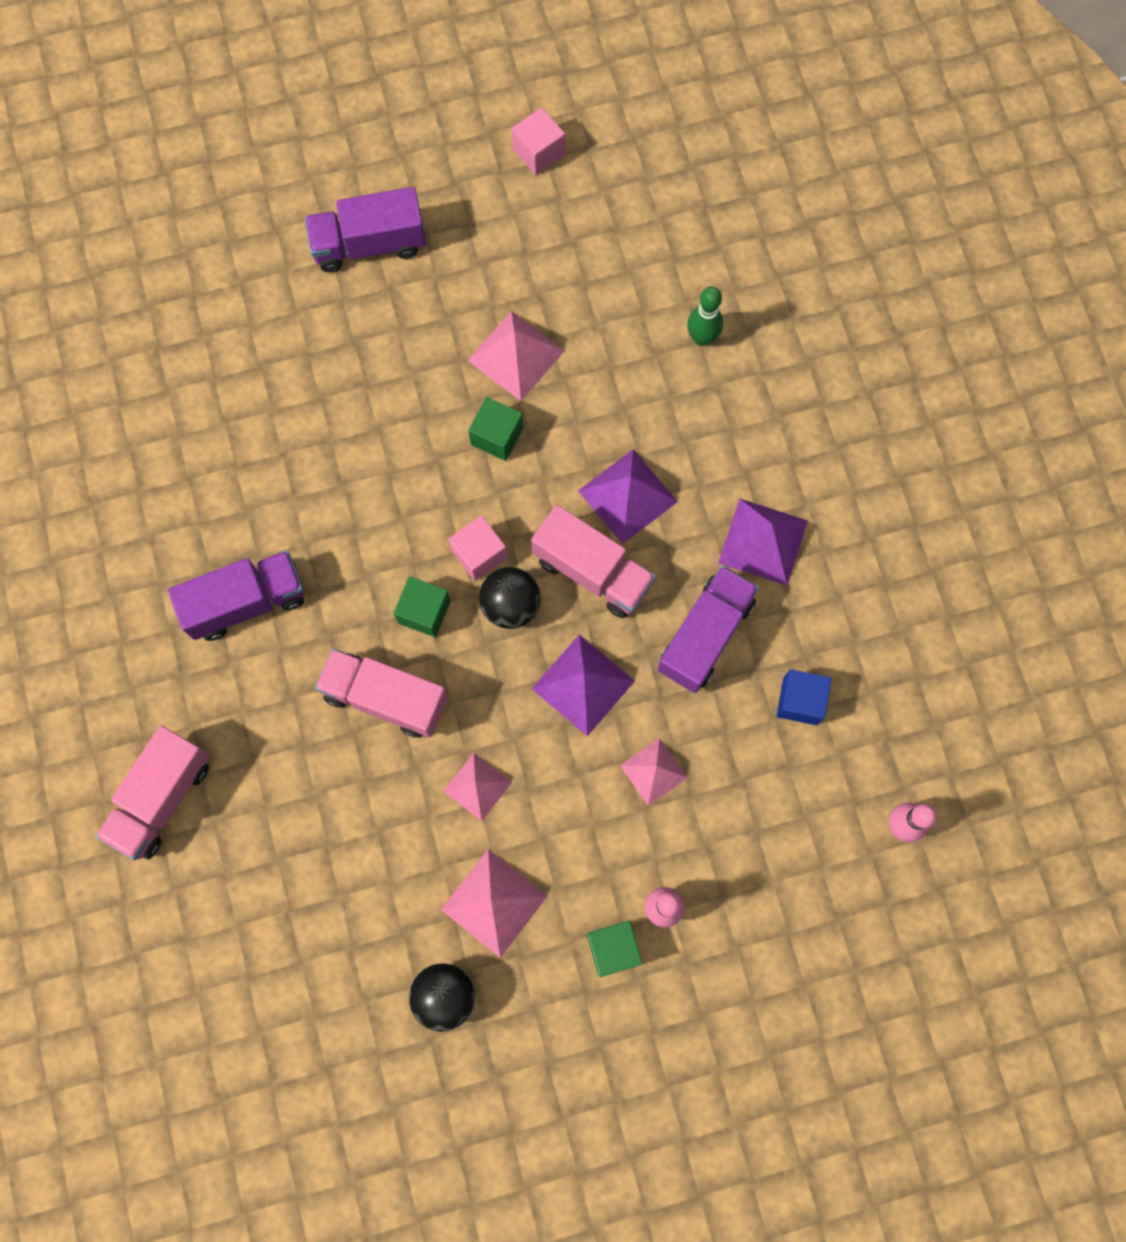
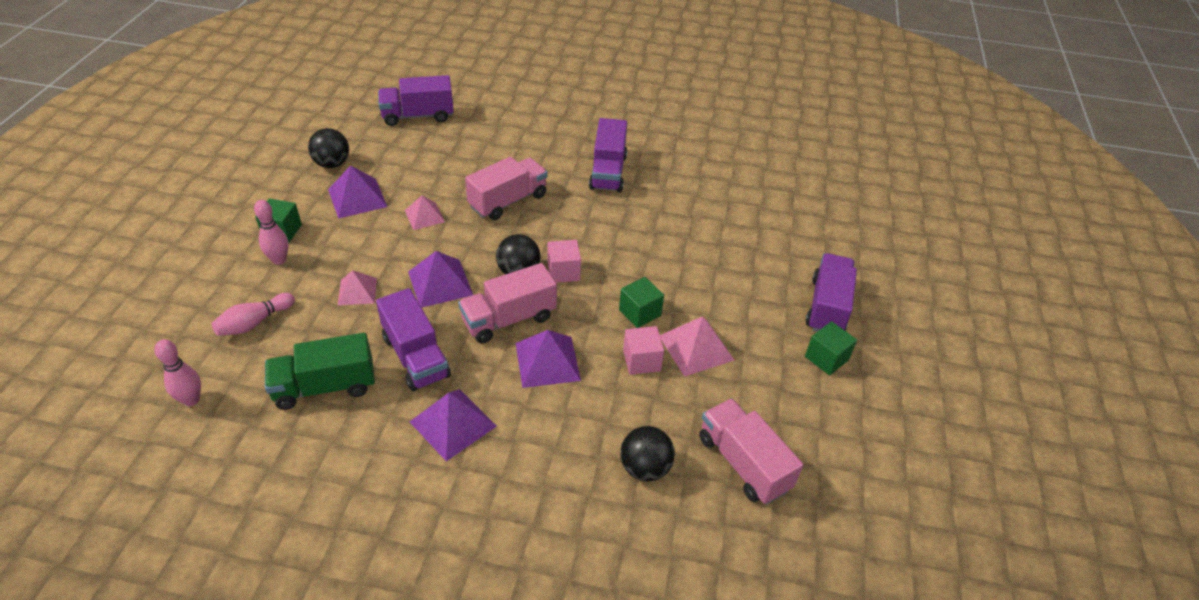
camera: 115 degrees right, 30 degrees down
(162, 798) = (526, 113): pink truck -> pink truck (743, 463)
(258, 958) = (418, 116): none -> purple truck
(424, 612) = (546, 234): green cube -> green cube (826, 358)
(494, 903) = (357, 198): pink pyramid -> purple pyramid
(539, 152) = (872, 437): pink cube -> pink cube (641, 360)
(702, 338) = (645, 468): green bowling pin -> black ball
(769, 850) = (254, 323): none -> pink bowling pin
(800, 701) = (325, 386): blue cube -> green truck

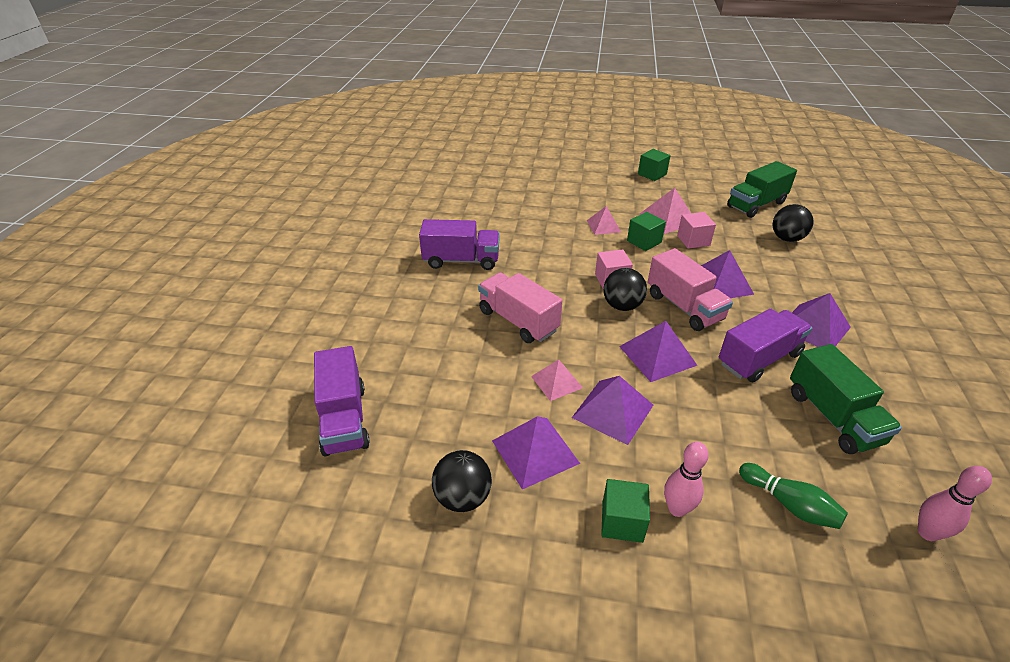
camera: 90 degrees left, 5 degrees down
(254, 323) = (789, 504): pink bowling pin -> green bowling pin
(357, 291) = (697, 418): pink pyramid -> pink pyramid (603, 226)
(382, 243) = (613, 411): none -> purple pyramid
(743, 463) = (756, 205): pink truck -> green truck
(827, 307) = (604, 171): purple truck -> none

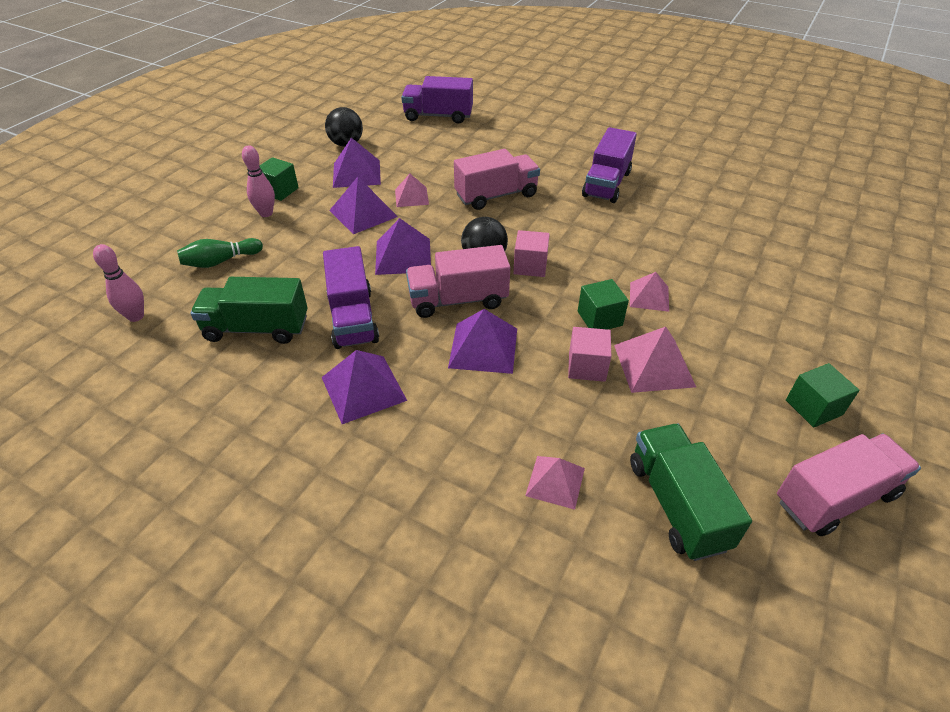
camera: 110 degrees right, 5 degrees up
(705, 170) = (835, 498): none -> pink truck
(786, 238) = (555, 482): black ball -> pink pyramid

